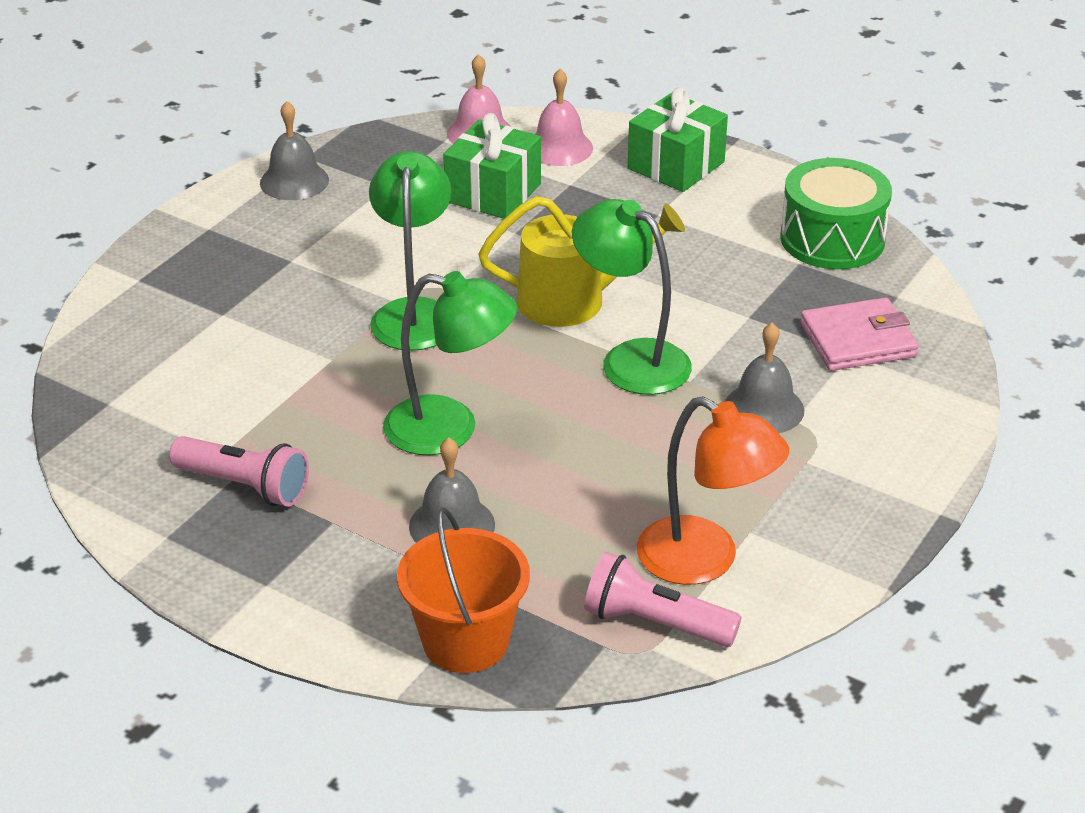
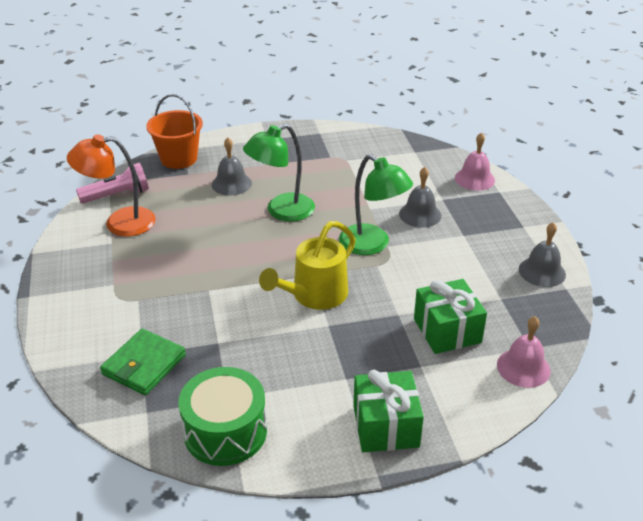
camera: 135 degrees right, 0 degrees up
(244, 486) = (322, 156): pink flashlight -> none
(559, 148) = (467, 389): pink bell -> pink bell (474, 179)
(631, 359) = (248, 283): green lamp -> none
(764, 408) = (158, 297): grey bell -> grey bell (420, 214)
(858, 340) = (144, 365): pink wallet -> green wallet

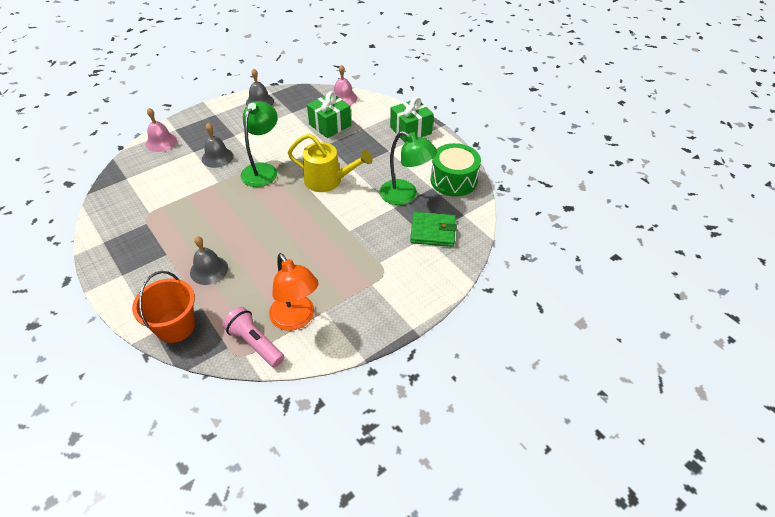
camera: 115 degrees left, 10 degrees up
(281, 211) = (239, 225): green lamp -> green lamp (405, 195)

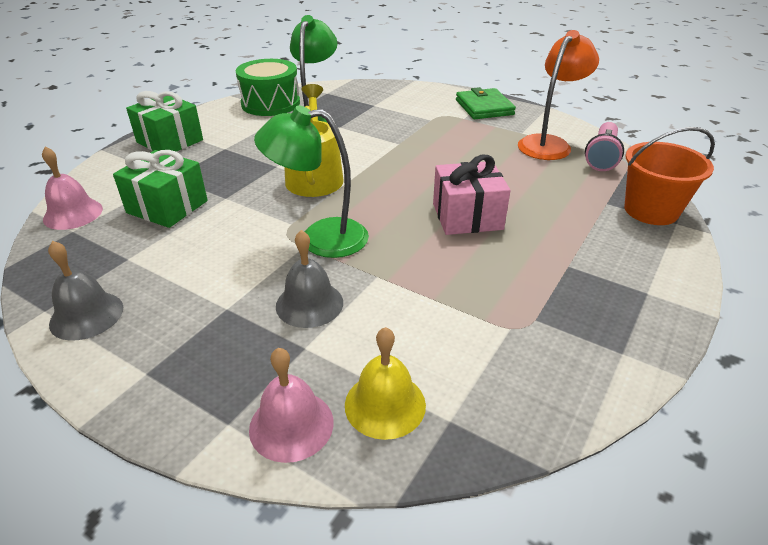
camera: 110 degrees left, 10 degrees down
(148, 165) = (385, 404): none -> yellow bell
(209, 270) = (552, 217): grey bell -> none
(239, 231) = (467, 216): none -> pink gift
(433, 231) = (363, 102): green wallet -> green wallet (484, 107)

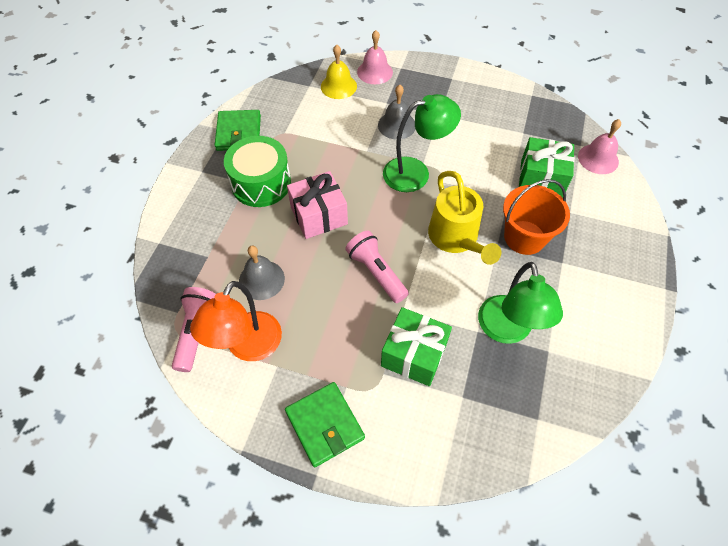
camera: 165 degrees right, 20 degrees up
(86, 315) = (507, 96): grey bell -> grey bell (261, 279)
(170, 141) = (621, 261): green gift -> green gift (414, 355)
(270, 103) = (585, 367): green drum -> green drum (261, 183)
(414, 166) = (376, 272): none -> pink flashlight
(596, 343) = (239, 133): none -> green wallet
(651, 210) = (174, 253): orange bucket -> orange bucket (524, 237)

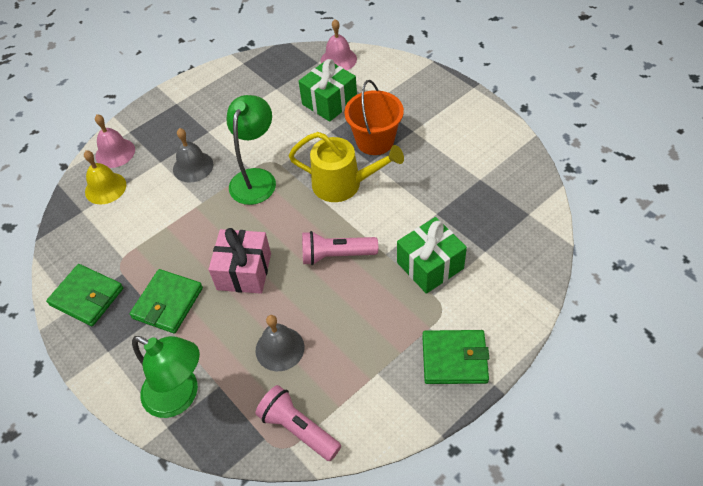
camera: 55 degrees left, 5 degrees down
(248, 347) = (343, 389): orange lamp -> none
(261, 183) = (168, 303): green drum -> green wallet
(507, 330) = (448, 194): green lamp -> green lamp (180, 396)

